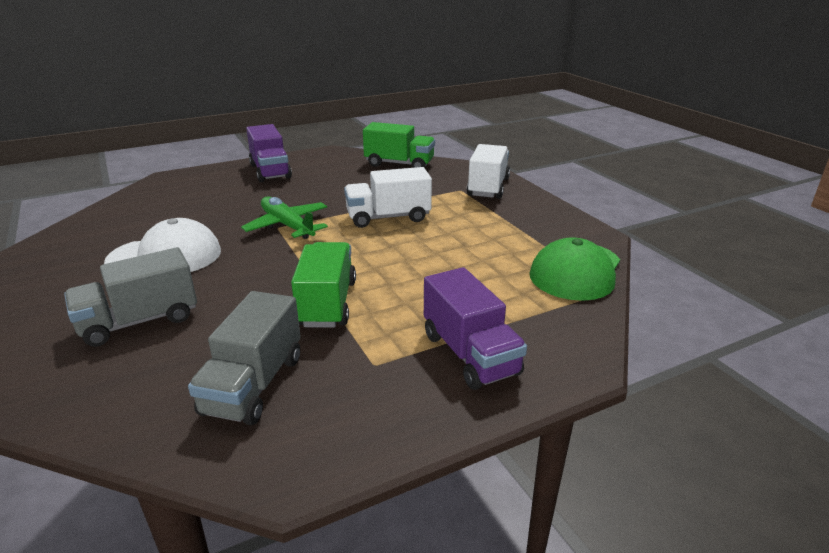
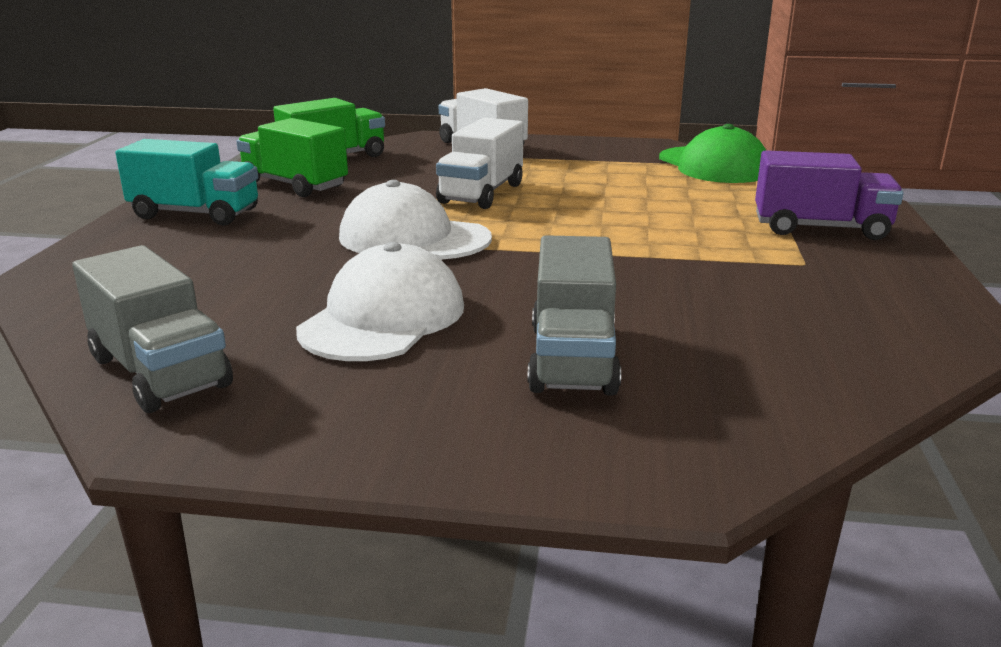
camera: 55 degrees left, 5 degrees down
(254, 385) = (798, 318): grey truck -> grey truck (159, 372)
(270, 171) = (195, 214): purple truck -> turquoise truck
(287, 226) = (414, 238): green plane -> white cap
(327, 303) = (656, 257): green truck -> green truck (294, 185)

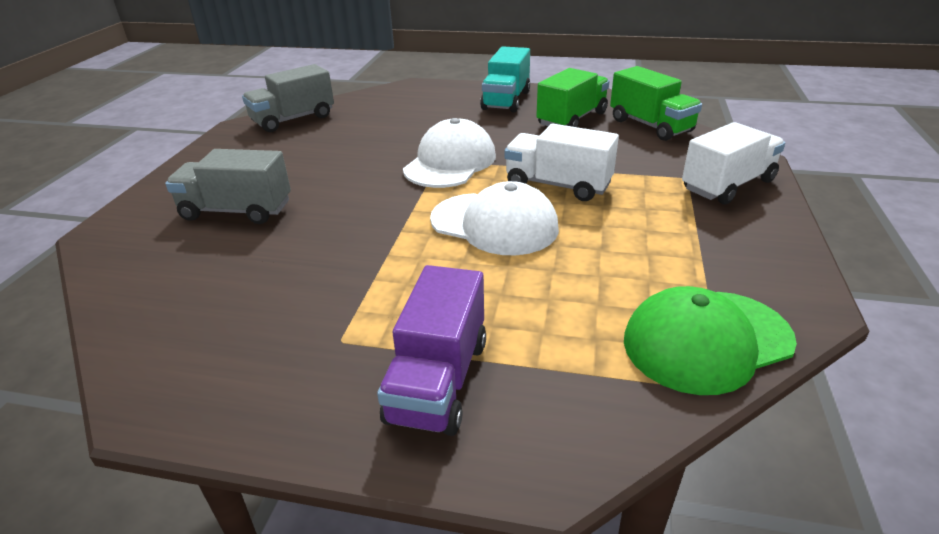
camera: 95 degrees right, 10 degrees up
(383, 318) = (322, 159): white cap -> white cap (494, 224)

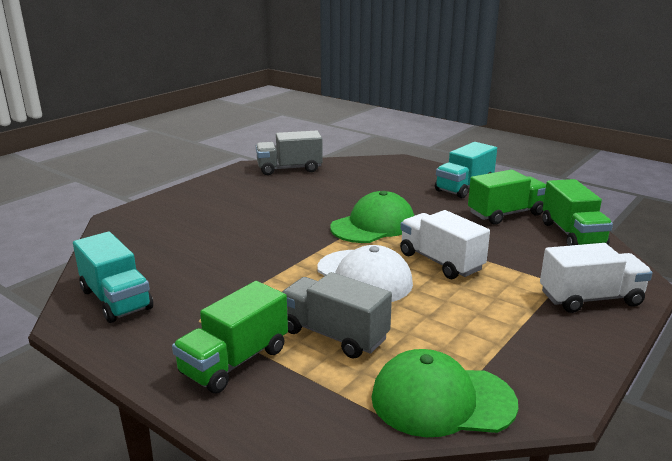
camera: 25 degrees right, 10 degrees down
(196, 350) = (116, 299): none -> turquoise truck
(237, 211) = (202, 223): grey truck -> grey truck (334, 335)
(438, 380) = (234, 361): purple truck -> green truck
(450, 162) = (373, 225): white cap -> green cap

